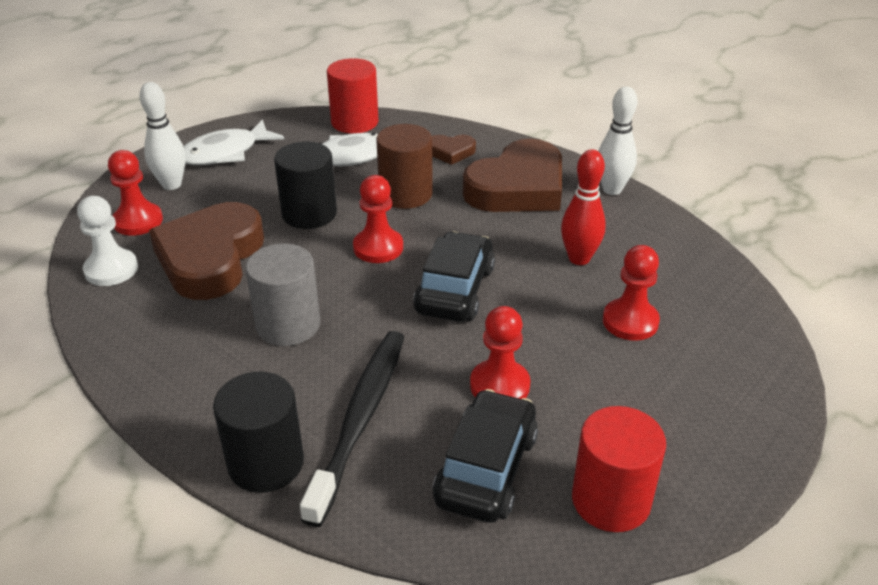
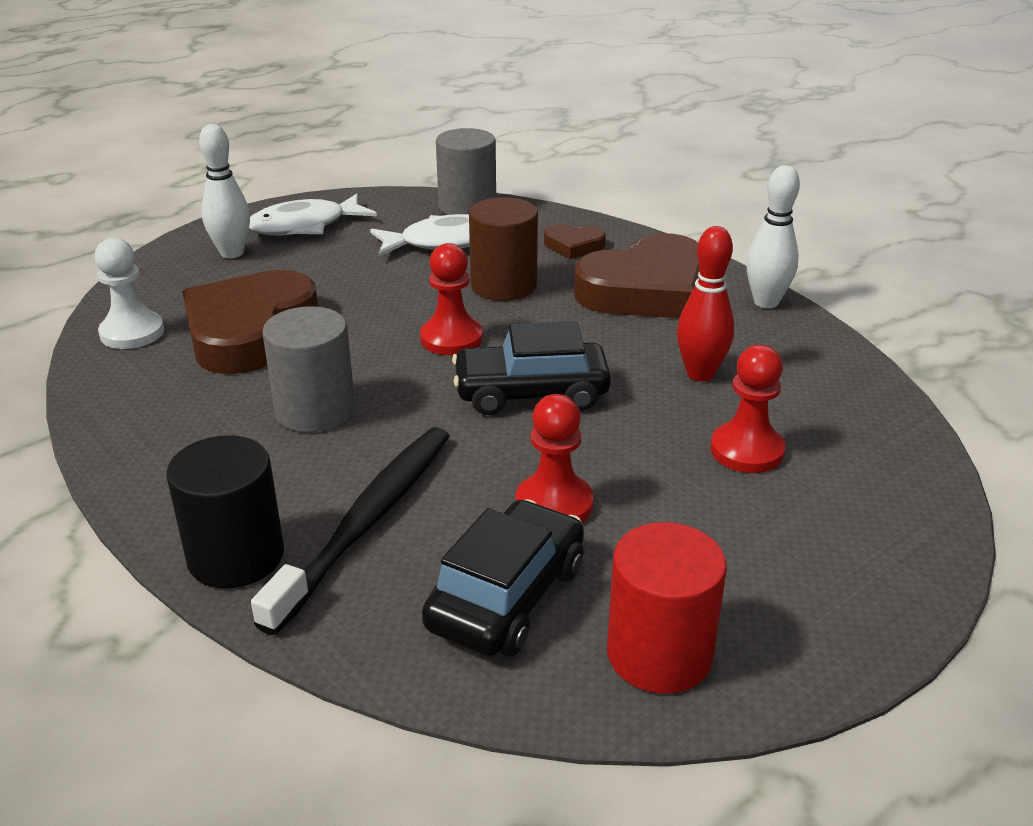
camera: 10 degrees right, 5 degrees down
(138, 221) = (180, 286): red pawn -> none
(309, 214) = (381, 296): black cylinder -> none
(354, 122) = (467, 206): red cylinder -> grey cylinder
(455, 290) = (531, 393): black car -> black car turned 120 degrees counterclockwise

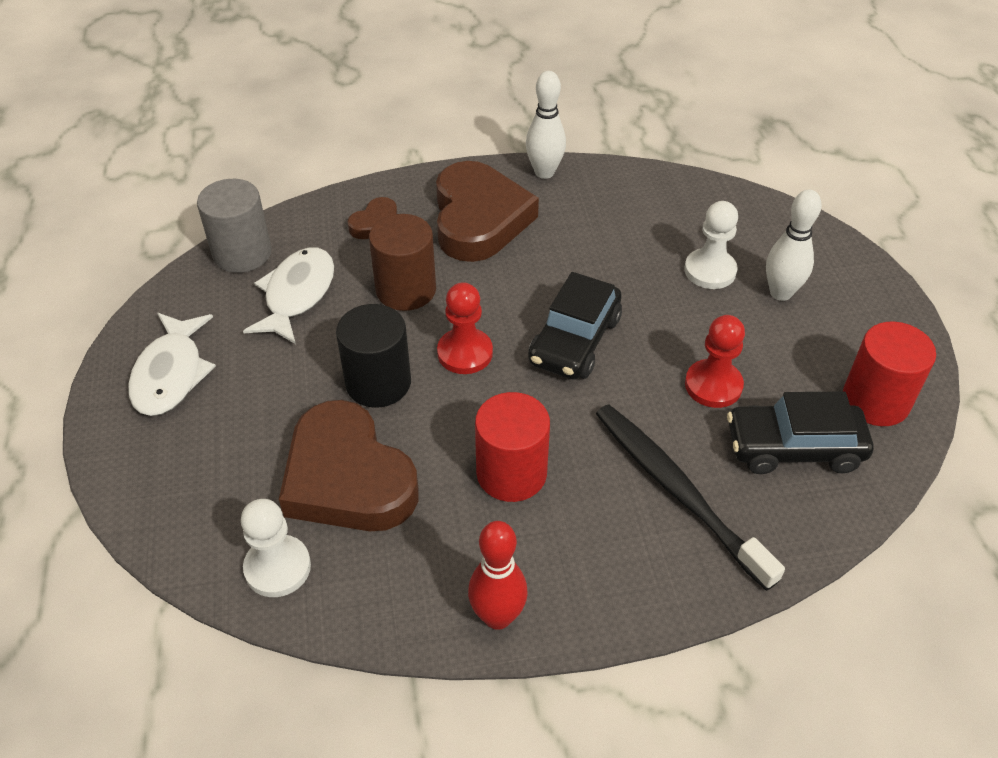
camera: 60 degrees left, 15 degrees up
(232, 253) = (177, 446): white bowling pin -> white bowling pin (780, 293)
(236, 556) = (676, 581): black cylinder -> black cylinder (378, 383)
(315, 410) = (511, 473): grey cylinder -> red cylinder
(506, 597) = (794, 448): black car -> black car turned 60 degrees counterclockwise
(700, 374) = (610, 247): red bowling pin -> red bowling pin (497, 616)
(746, 450) = (710, 271): red pawn -> white pawn

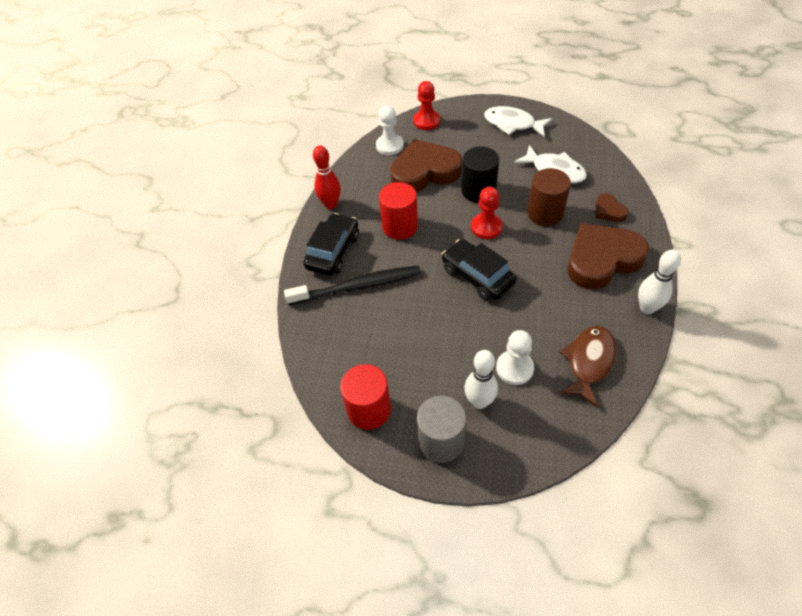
camera: 115 degrees right, 5 degrees up
(242, 253) = (596, 154): grey cylinder -> grey cylinder (441, 441)
(479, 219) = (602, 260): brown heart -> brown heart turned 135 degrees clockwise
(658, 209) = (589, 362): none -> brown fish
(713, 385) = (417, 329): red pawn -> red pawn (426, 121)
(794, 448) = (357, 349): black car -> black car (333, 251)

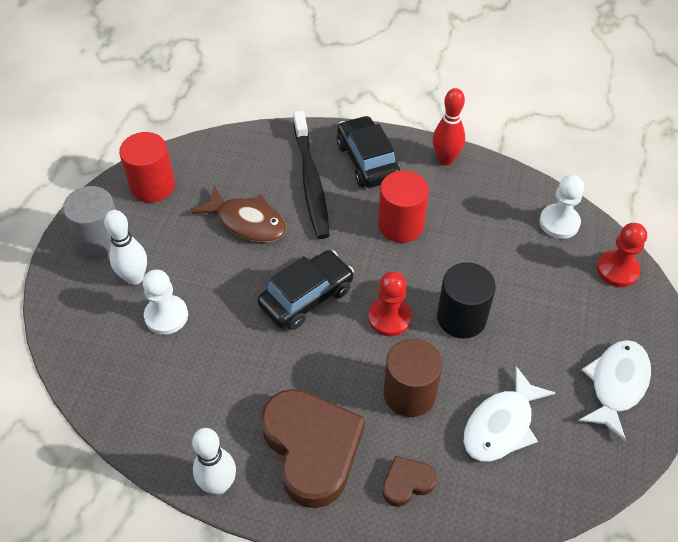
camera: 90 degrees right, 0 degrees up
(333, 251) = (367, 161): black car -> black car turned 135 degrees counterclockwise
(424, 171) = (503, 258): brown heart -> none
(589, 362) = (154, 393): brown fish -> brown fish (247, 222)

